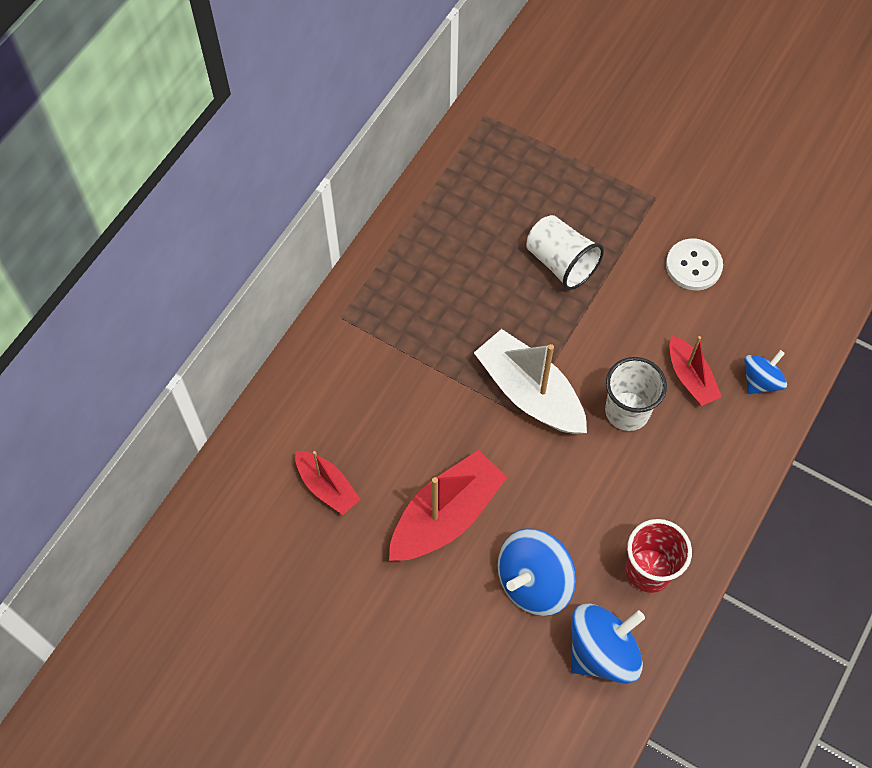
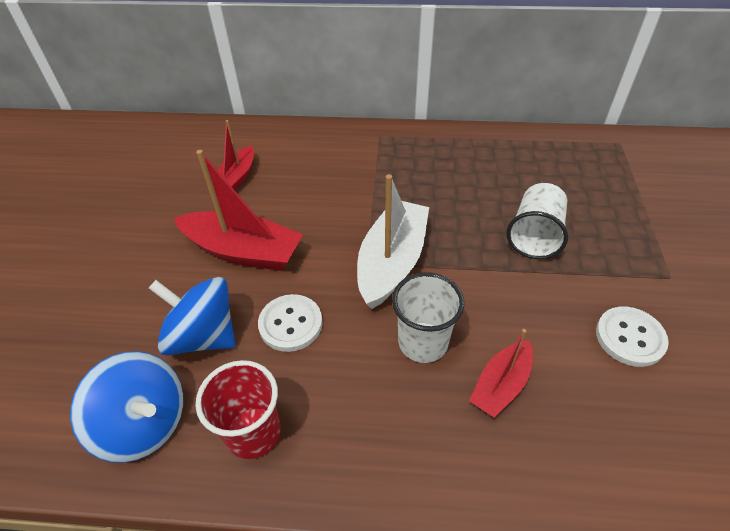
camera: 65 degrees right, 15 degrees down
(557, 505) = (290, 324): none -> white button
(760, 381) = (551, 461): blue spinning top -> none

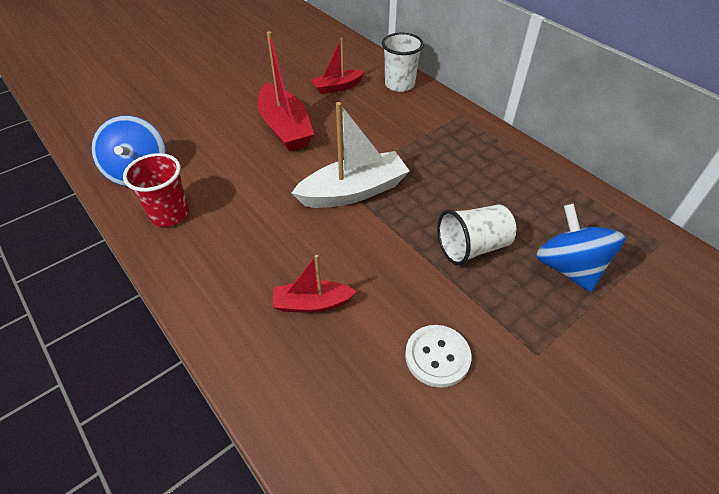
camera: 45 degrees right, 0 degrees up
(203, 335) = (211, 154): blue spinning top -> blue spinning top (568, 267)
(290, 324) = (255, 180): white button -> none
(423, 342) = (305, 245): white cup -> white cup (399, 84)

